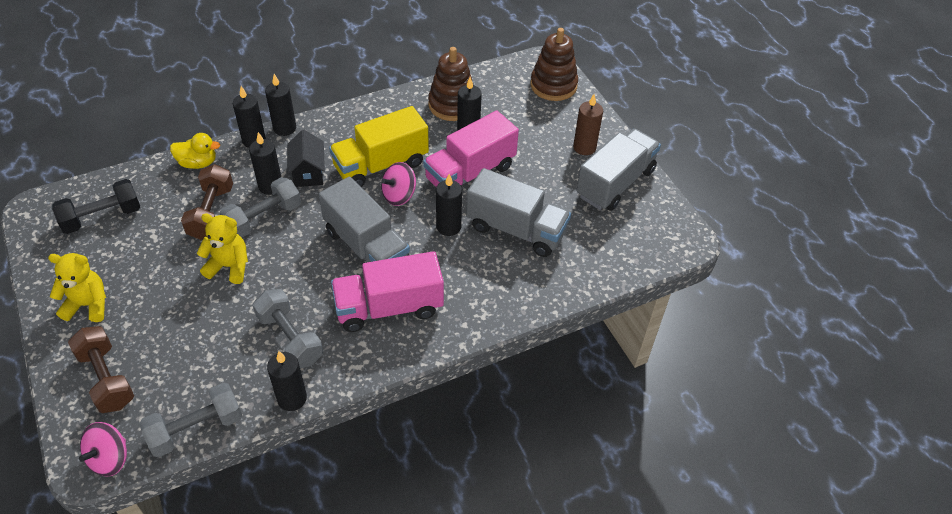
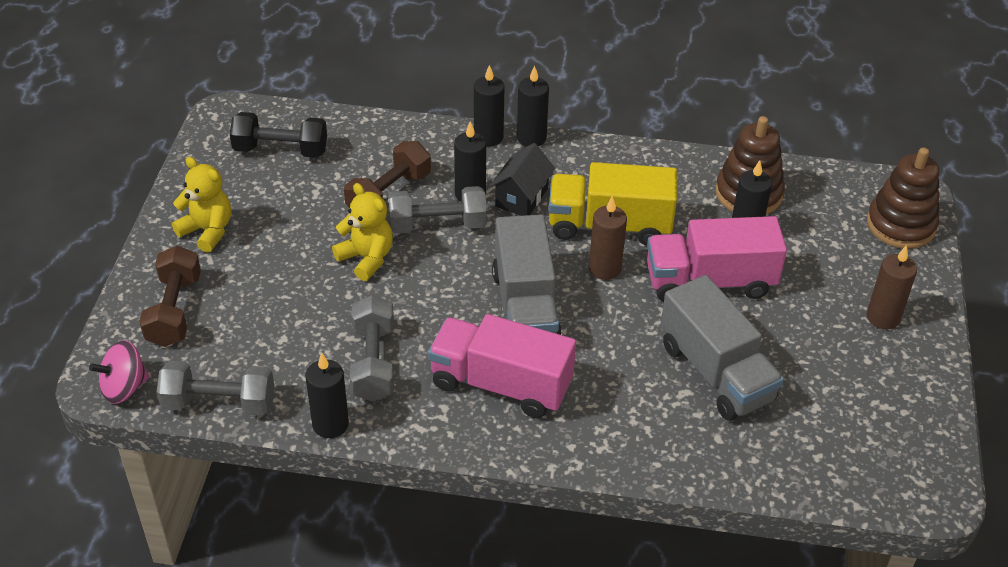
camera: 35 degrees right, 5 degrees down
(198, 163) = (413, 136): yellow duck -> none
(399, 195) = (605, 268): pink spinning top -> brown candle
(448, 227) = (636, 330): black candle -> none
(615, 183) = (890, 379): grey truck -> none

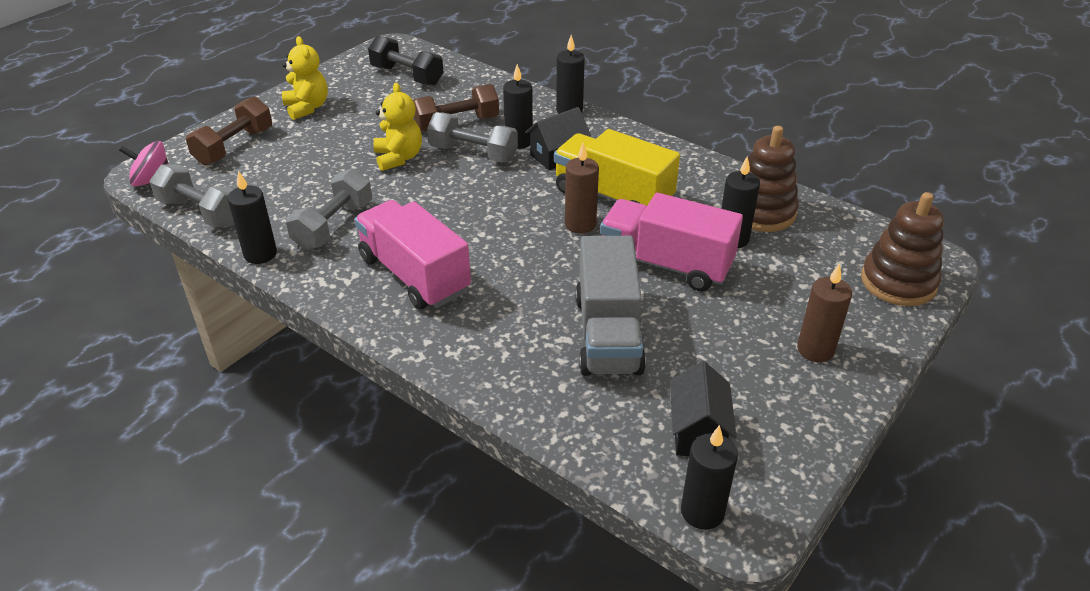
camera: 30 degrees right, 5 degrees down
(525, 307) = (487, 229): grey truck -> none
(531, 138) = (603, 120): black candle -> black candle (702, 512)
(850, 431) = (697, 432): none -> black house

